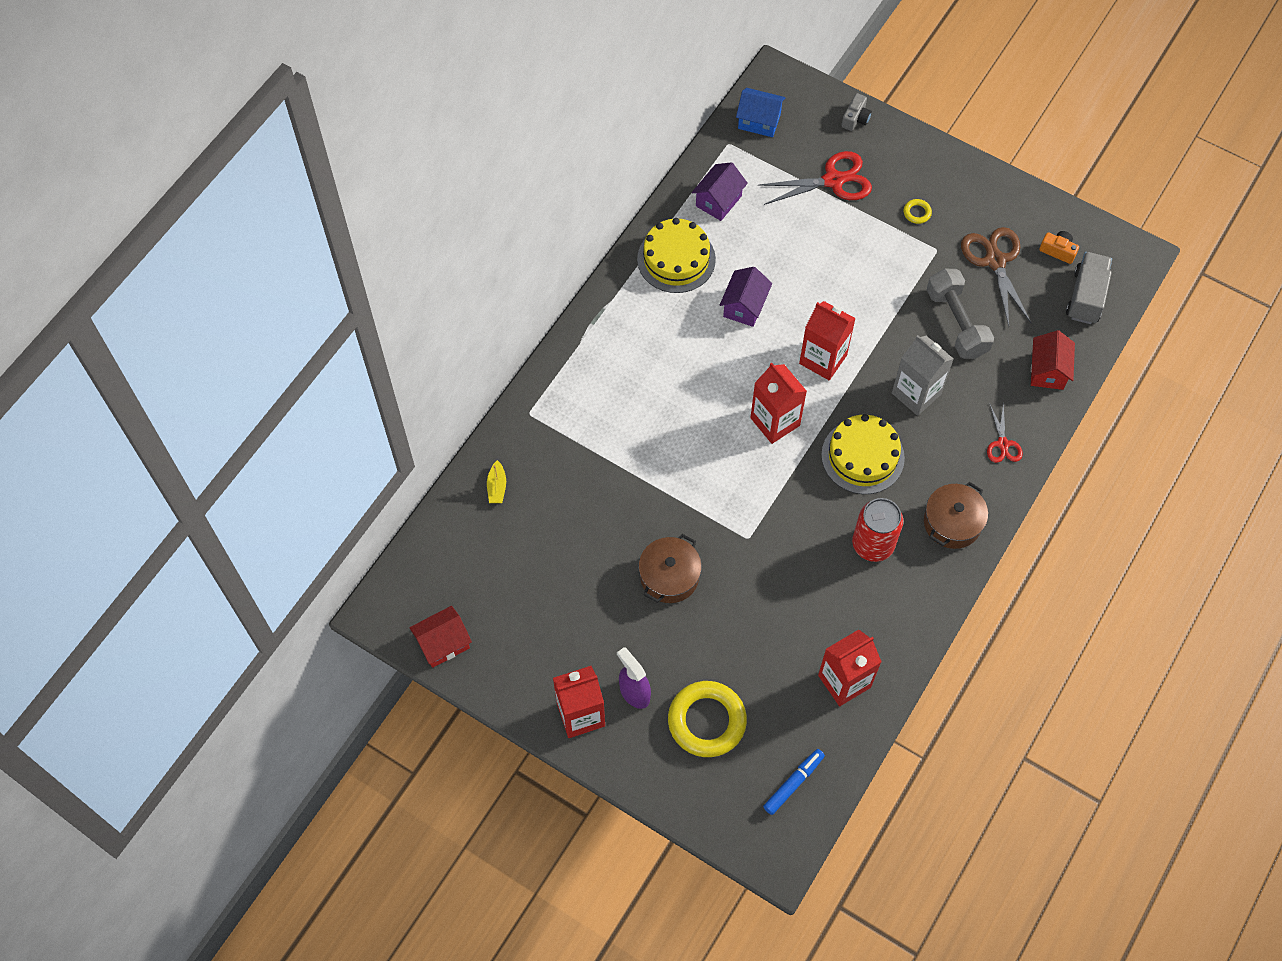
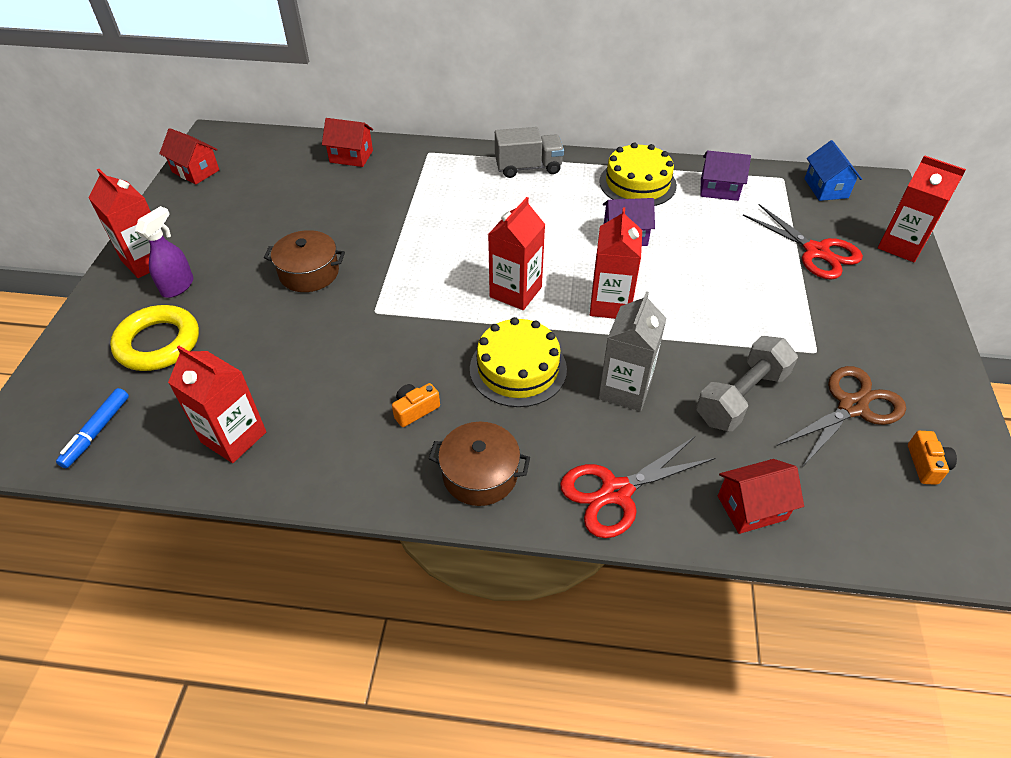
camera: 65 degrees right, 15 degrees down
(497, 487) = (351, 156): yellow boat -> red house
(793, 783) = (97, 432): blue marker -> blue marker turned 90 degrees clockwise
(855, 118) = (901, 246): grey camera -> red carton
(873, 544) = (415, 410): red can -> orange camera
(917, 213) = (844, 322): yellow ring -> none
(1003, 444) = (616, 492): red scissors -> red scissors, size x1.78
(1085, 297) = (891, 516): grey truck -> grey truck (528, 167)

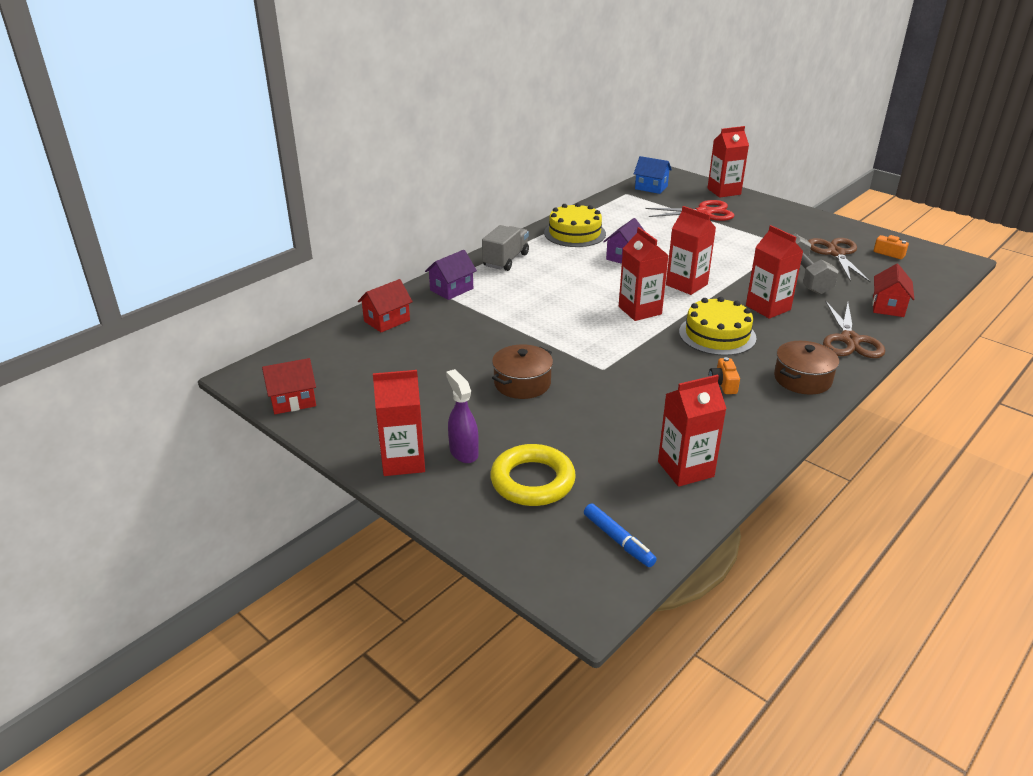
camera: 55 degrees left, 15 degrees down
(616, 492) = (850, 340): red scissors -> brown scissors
(625, 389) = (768, 307): grey carton -> red carton
(719, 189) = (614, 214): purple house -> purple house (451, 289)

